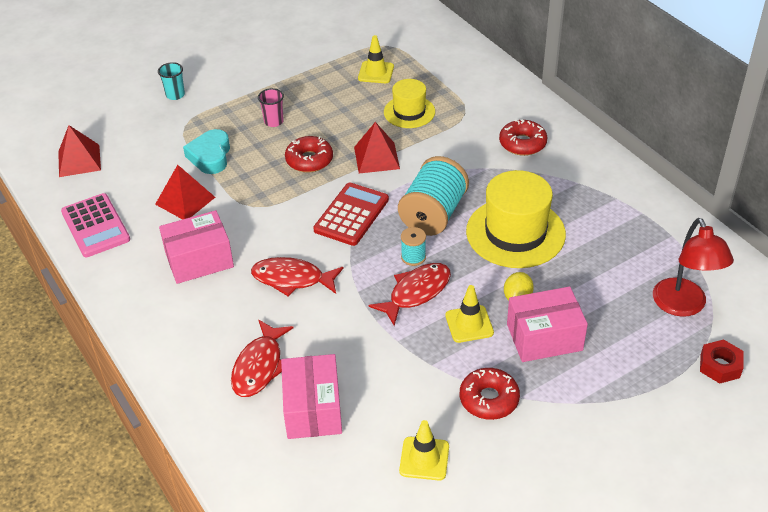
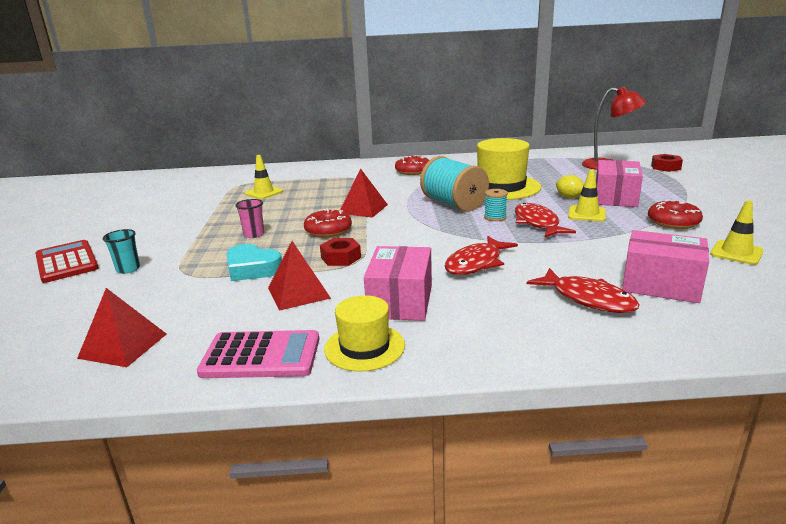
camera: 60 degrees left, 20 degrees down
(257, 194) = (341, 258): none -> red nut
(351, 215) = (419, 228): red calculator -> red calculator (67, 262)
(409, 112) = (328, 191): yellow hat -> yellow hat (364, 347)

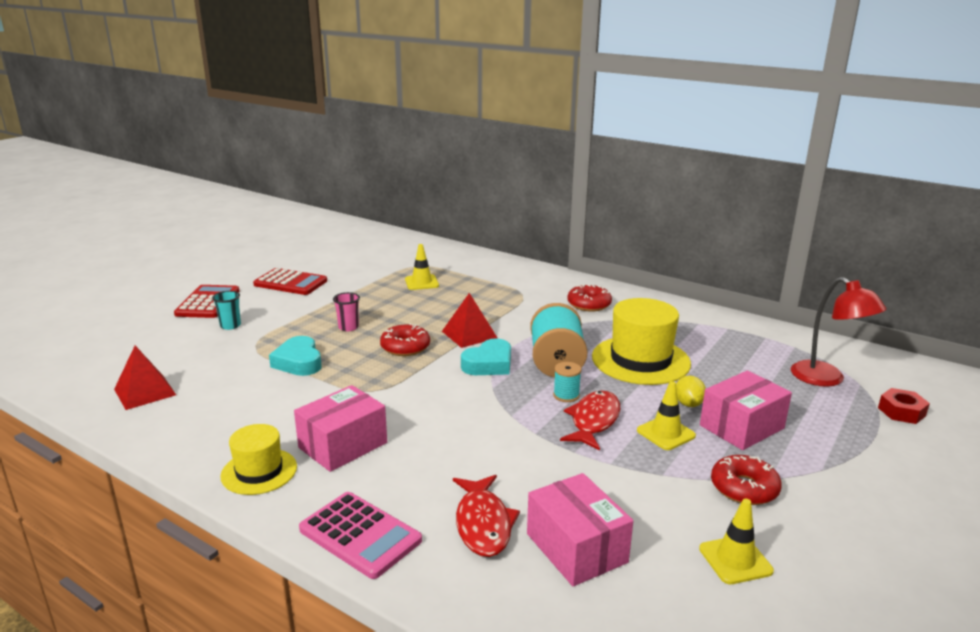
camera: 35 degrees right, 0 degrees up
(136, 225) = (290, 283): none -> red calculator
(261, 356) = (196, 442): pink calculator -> pink calculator (360, 535)
(298, 293) = (293, 400): red pyramid -> none
(341, 258) = (370, 381): red nut -> none
(411, 219) = (489, 364): none -> turquoise heart
(476, 263) = (459, 438): red fish -> none

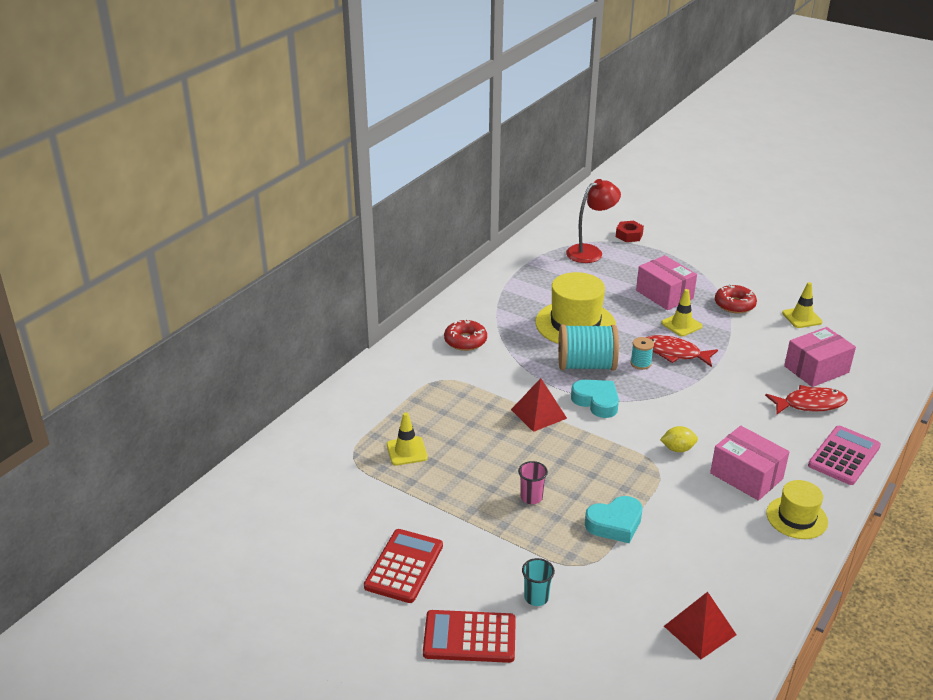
camera: 90 degrees left, 10 degrees up
(405, 347) = (571, 453): red donut -> none
(688, 404) = (639, 311): yellow lemon -> yellow lemon (677, 449)

